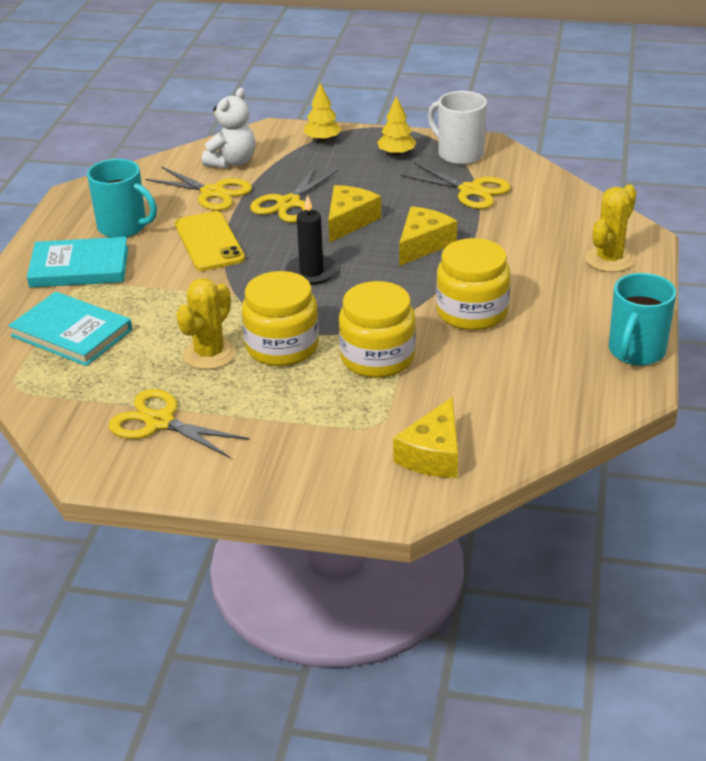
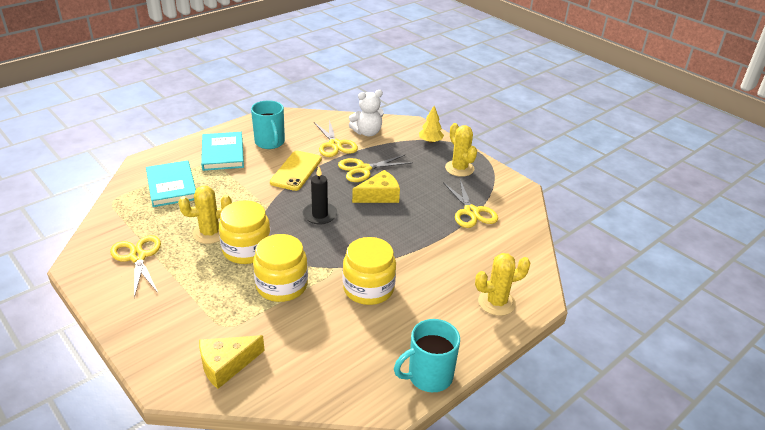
camera: 35 degrees right, 0 degrees up
(79, 267) = (222, 153): turquoise book -> turquoise book turned 45 degrees clockwise
(396, 153) = (459, 168): yellow tree -> yellow cactus
(423, 244) = (399, 231): yellow cheese -> none
(459, 154) = (495, 186): white mug -> none

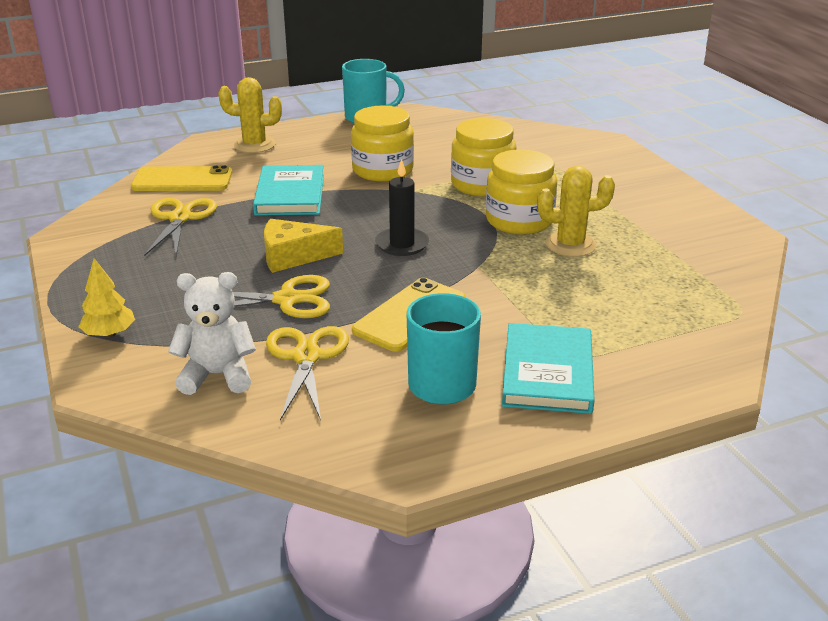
camera: 160 degrees left, 5 degrees down
(138, 257) = (668, 232): yellow scissors -> none
(172, 186) = (643, 321): turquoise book -> turquoise book (290, 195)
(226, 365) = (551, 144): yellow cheese -> none
(459, 168) = (120, 276): yellow cactus -> none
(507, 247) = (182, 180): none -> yellow phone

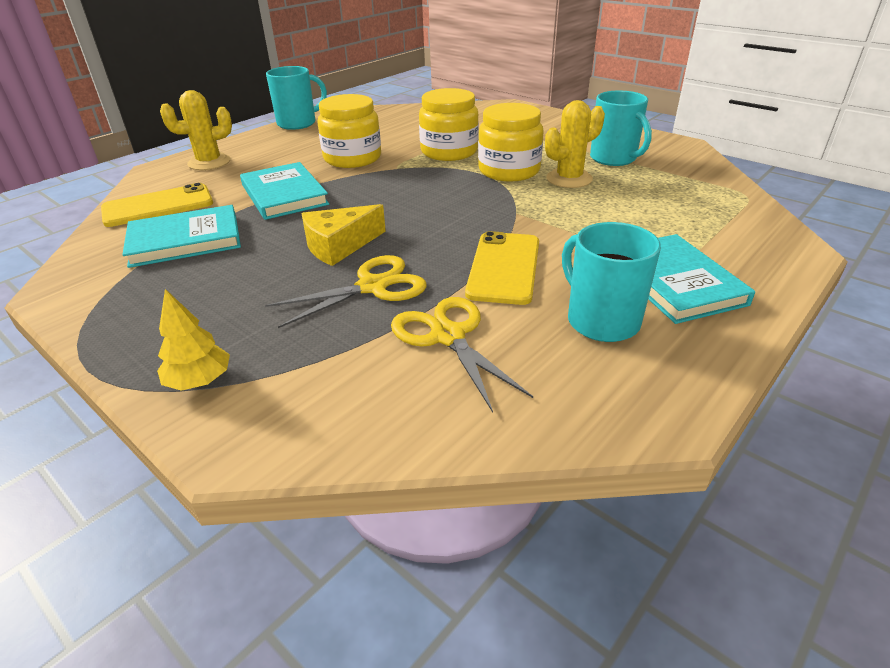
camera: 25 degrees left, 5 degrees up
(180, 218) = (185, 240): yellow scissors -> turquoise book
(217, 375) = (372, 386): white teddy bear -> none
(402, 244) = (432, 211): black candle -> none
(647, 234) = (614, 159): none -> turquoise mug

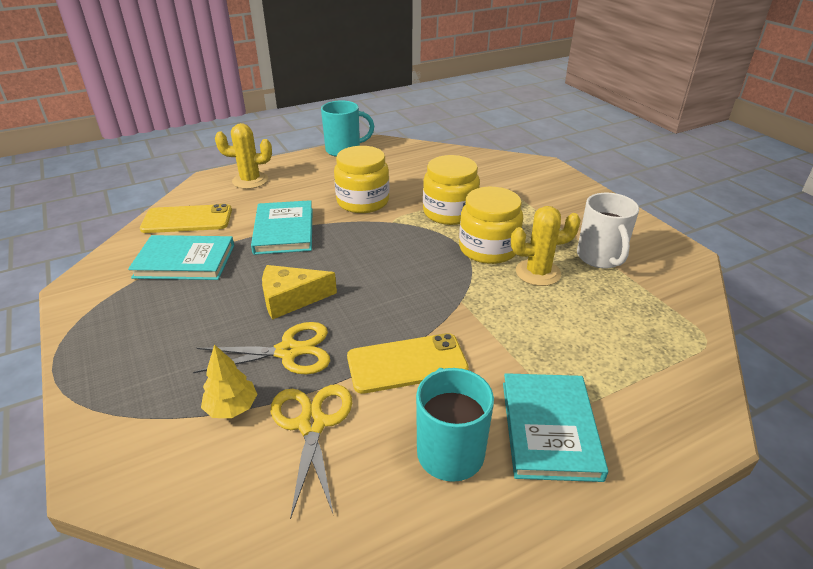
camera: 20 degrees right, 0 degrees up
(200, 381) = (113, 407): yellow tree -> yellow tree (232, 408)
(504, 267) = (407, 363): yellow phone -> yellow phone turned 45 degrees clockwise
(614, 159) = (600, 257): turquoise mug -> white mug

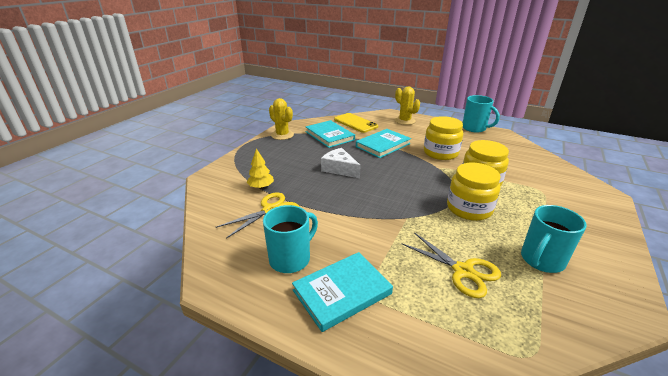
camera: 55 degrees right, 5 degrees down
(288, 351) = (306, 184): yellow scissors -> yellow scissors (463, 271)
(291, 299) = (339, 169): yellow cheese -> white cheese
(407, 363) = (336, 220): yellow phone -> none
(538, 273) = (477, 237): yellow cactus -> yellow cactus (282, 135)
(600, 257) = (541, 260): white mug -> turquoise mug

